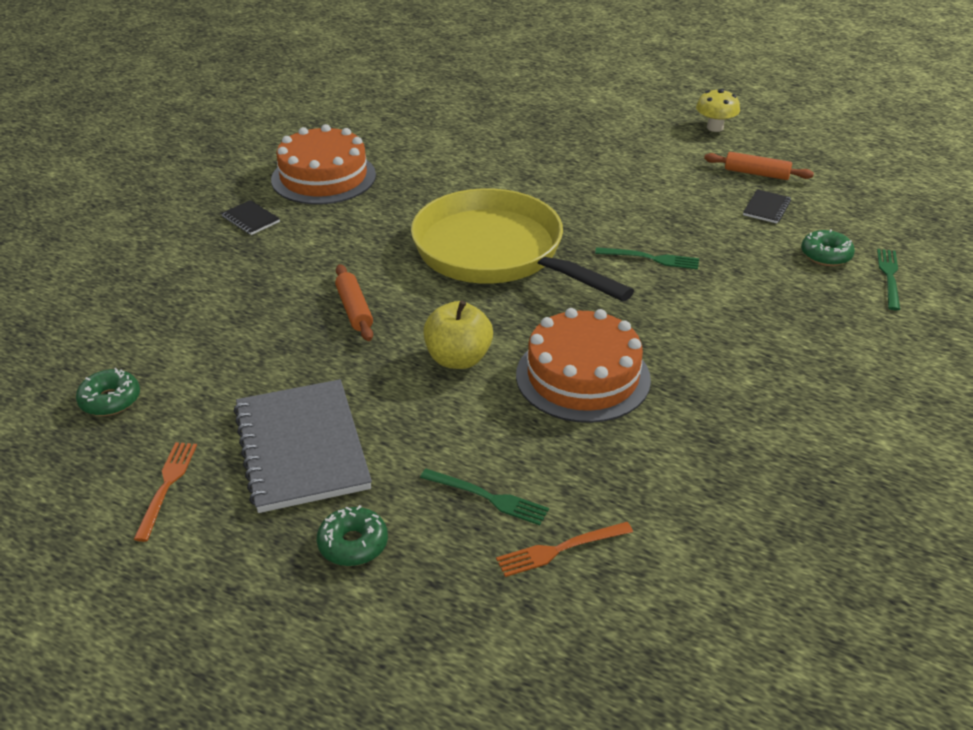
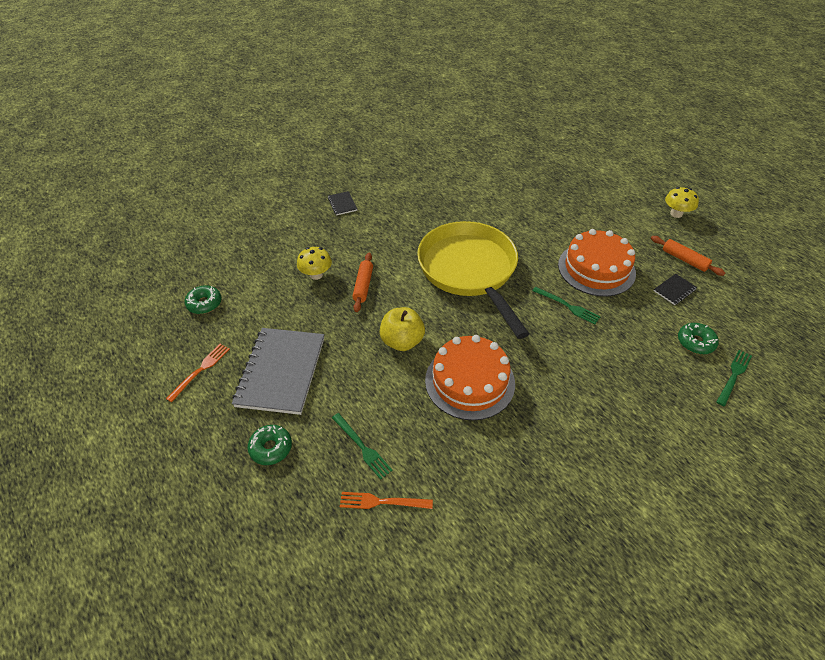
camera: 25 degrees right, 10 degrees up
(271, 315) = (316, 275): none -> yellow mushroom
(323, 177) = (399, 185): orange cake -> orange cake (596, 269)

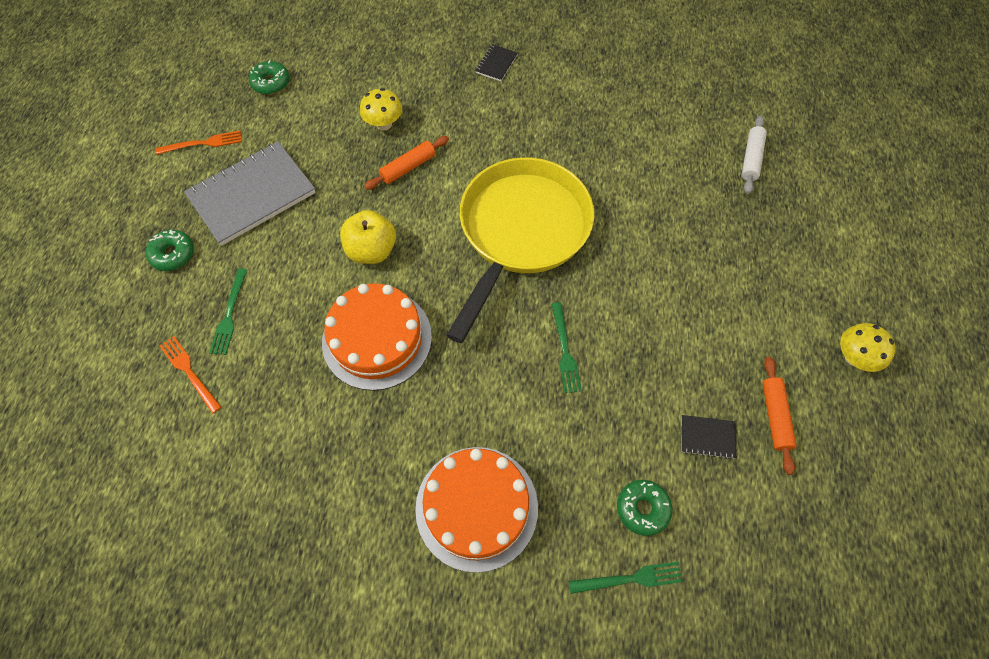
camera: 45 degrees right, 15 degrees up
(527, 166) = (751, 159): none -> white rolling pin
(596, 269) = (654, 338): orange cake -> orange cake (476, 507)

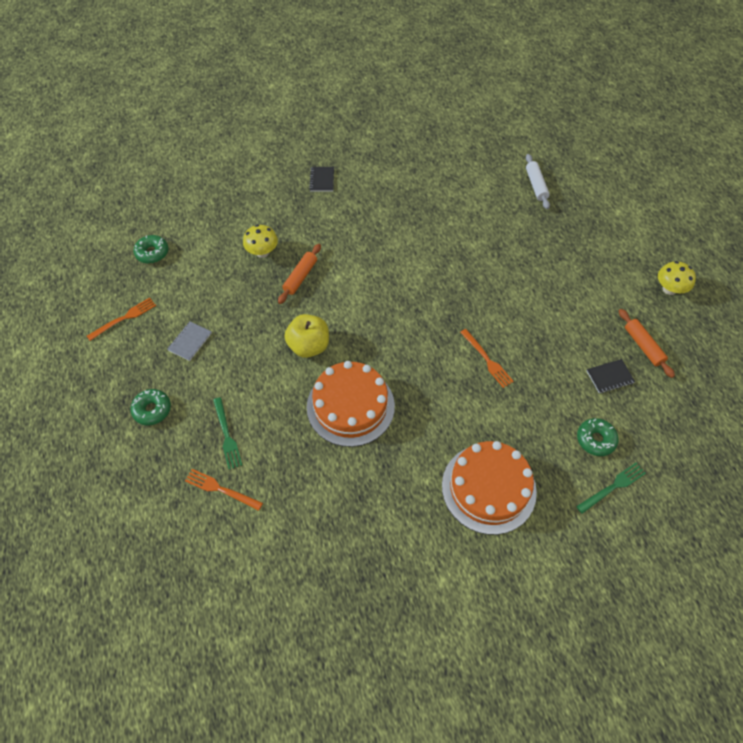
camera: 25 degrees left, 5 degrees down
(252, 195) = (190, 342): grey notebook -> grey notebook, size x0.42
(521, 232) = (410, 292): yellow pan -> none
(565, 351) = (487, 360): green fork -> orange fork

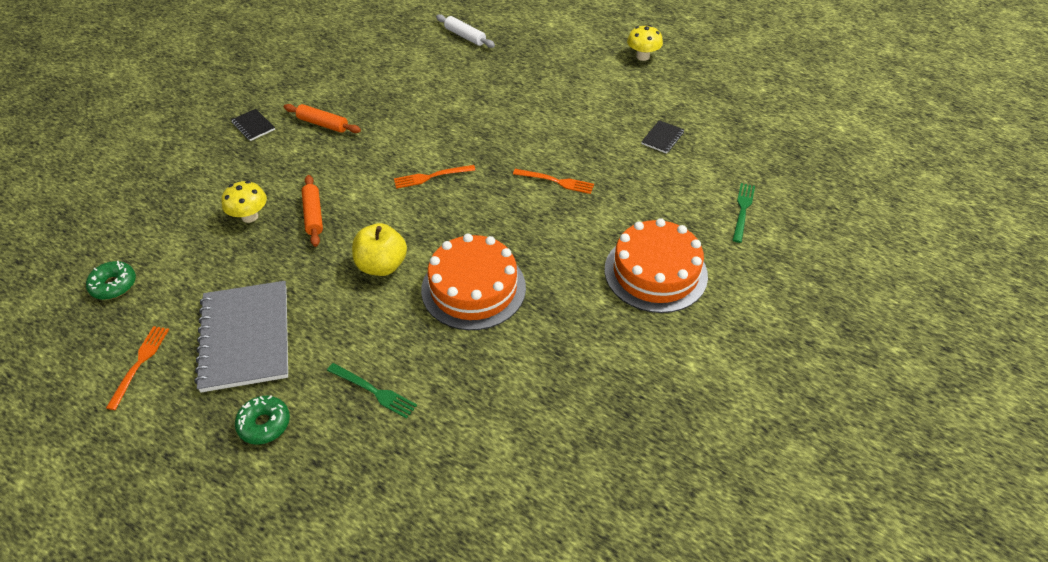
camera: 40 degrees left, 10 degrees down
(190, 342) = (246, 337): grey notebook -> grey notebook, size x2.35
(221, 489) = (416, 441): orange fork -> orange fork (431, 177)
(595, 439) = (697, 186): green donut -> none
(643, 346) = (664, 104): orange rolling pin -> orange rolling pin (323, 124)

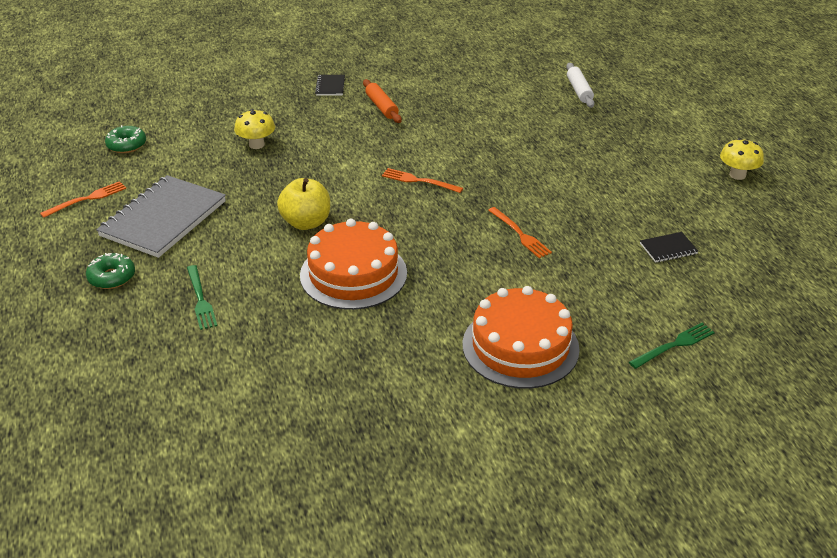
camera: 40 degrees right, 10 degrees down
(313, 215) = (300, 165): orange rolling pin -> none

